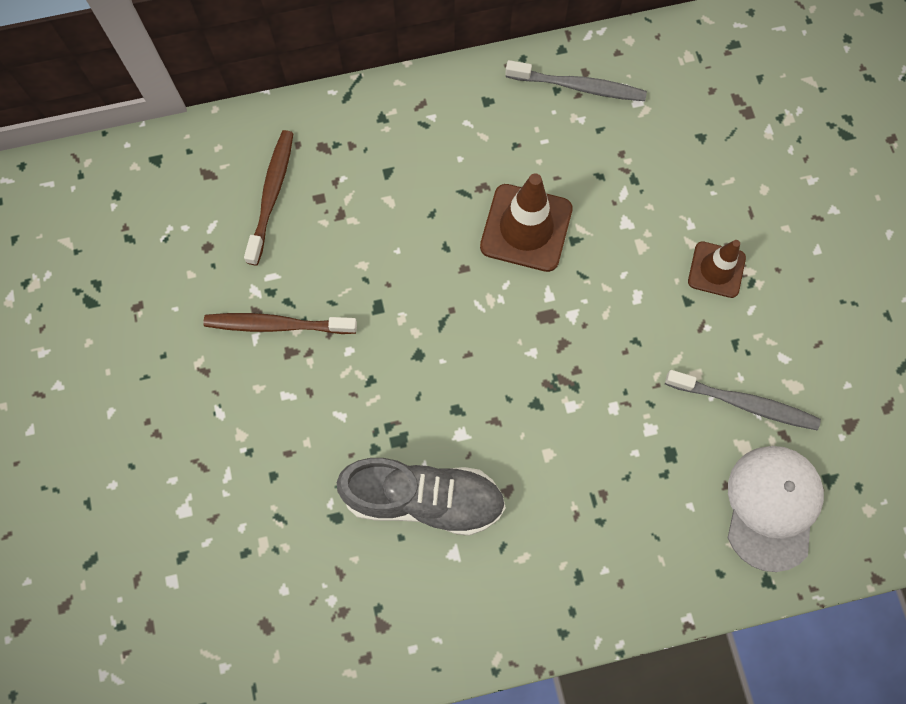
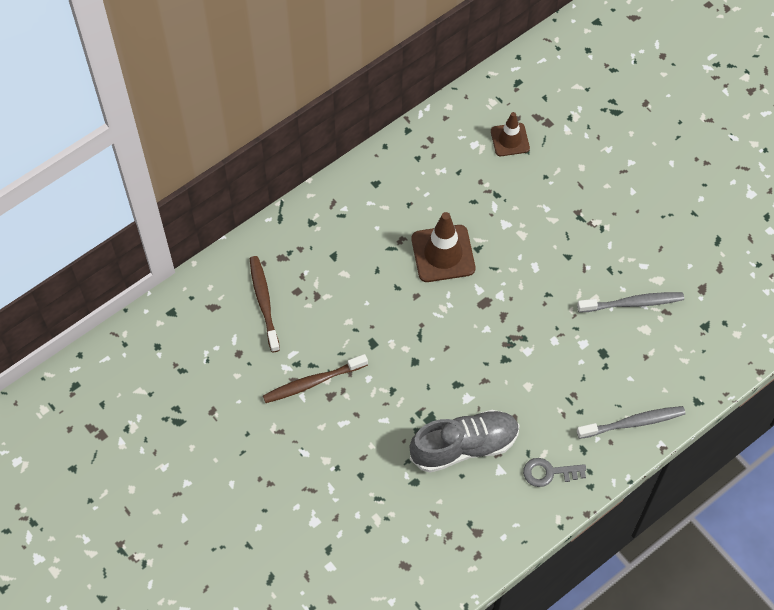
camera: 25 degrees left, 10 degrees down
(516, 588) = (549, 472): none -> grey key
(578, 87) = (431, 150): grey toothbrush -> grey toothbrush (633, 423)
(716, 270) = (576, 229): brown traffic cone -> brown traffic cone (510, 140)
(772, 507) = (679, 357): white cap -> none

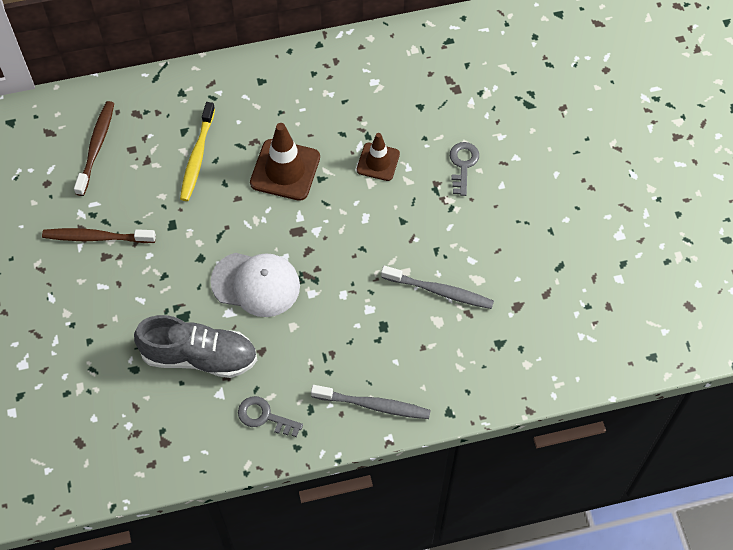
camera: 25 degrees right, 0 degrees up
(359, 274) = (197, 157): none -> yellow toothbrush
(476, 363) = (256, 284): none -> white cap
(510, 140) = (410, 90): brown traffic cone -> brown traffic cone (378, 162)
(591, 186) = (463, 165): none -> grey key

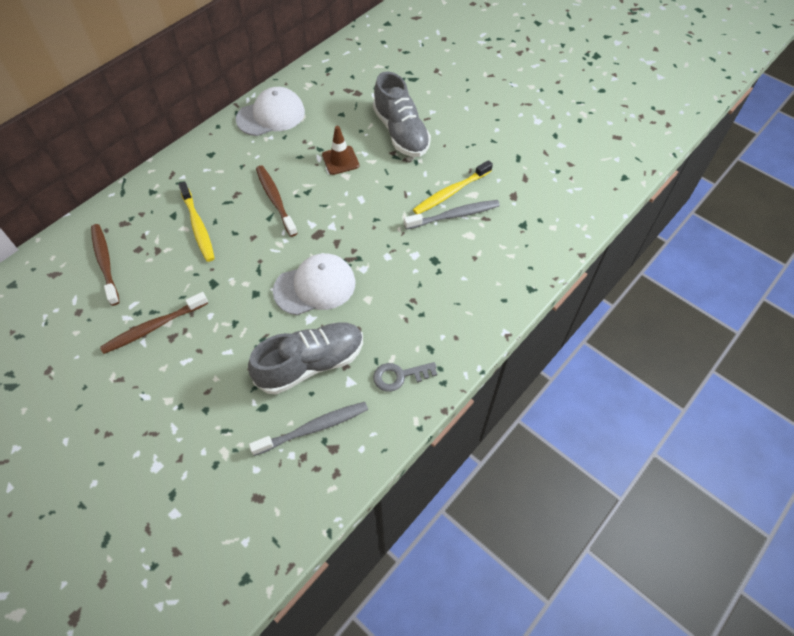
camera: 35 degrees left, 5 degrees down
(285, 170) = (275, 200): brown traffic cone -> brown toothbrush
(349, 67) = (271, 115): none -> white cap
(373, 405) = (474, 316): grey toothbrush -> grey toothbrush (313, 428)
(457, 264) = (451, 192): none -> yellow toothbrush
(463, 165) = (401, 132): grey key -> grey shoe

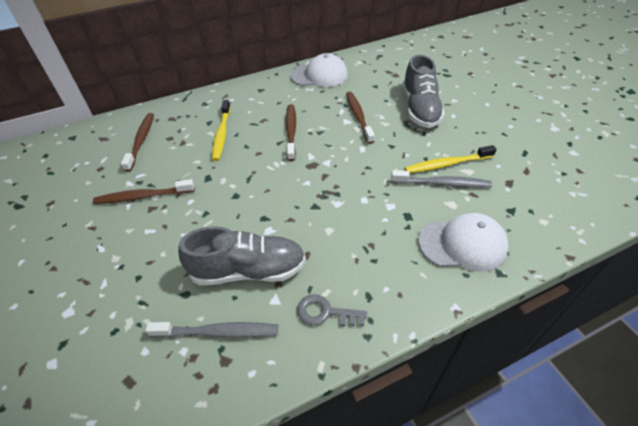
camera: 25 degrees right, 10 degrees down
(315, 286) = (287, 205): white cap -> white cap (462, 244)
(340, 160) = (358, 117): brown traffic cone -> brown toothbrush

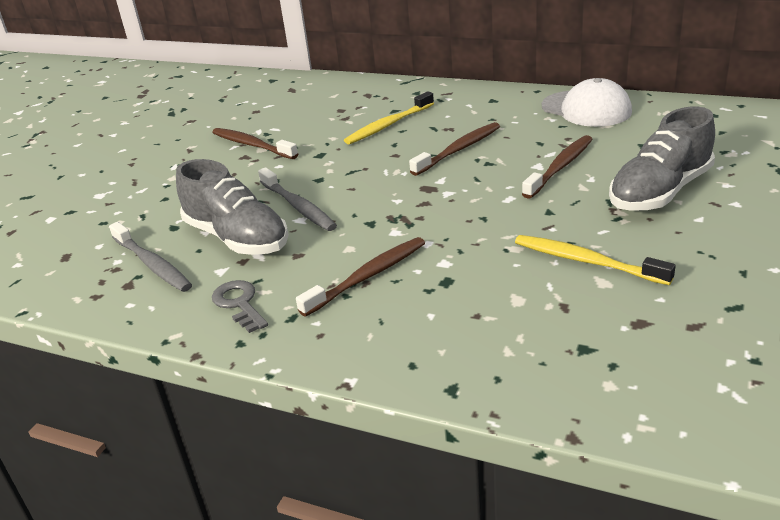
camera: 50 degrees right, 15 degrees down
(141, 141) = (315, 103): brown toothbrush -> brown toothbrush (367, 276)
(442, 183) = (543, 276): grey toothbrush -> grey toothbrush (298, 206)
(462, 244) = (459, 339): white cap -> none

